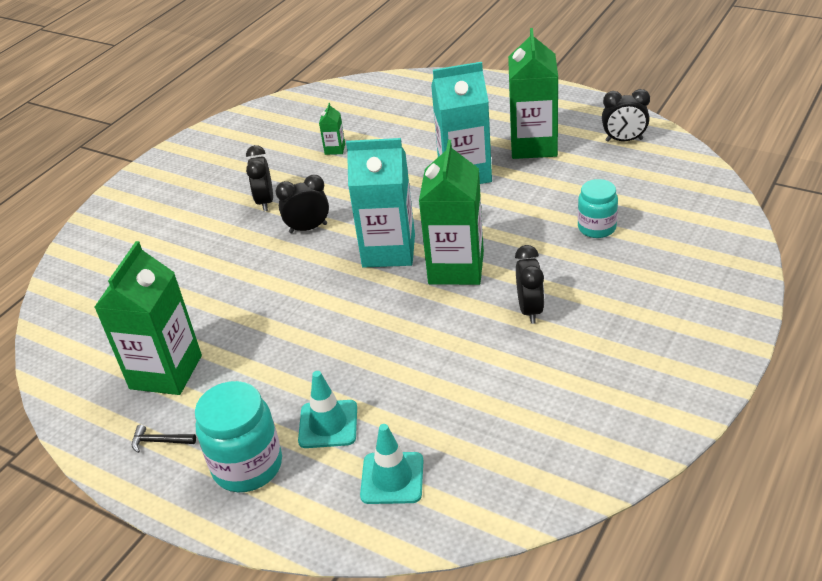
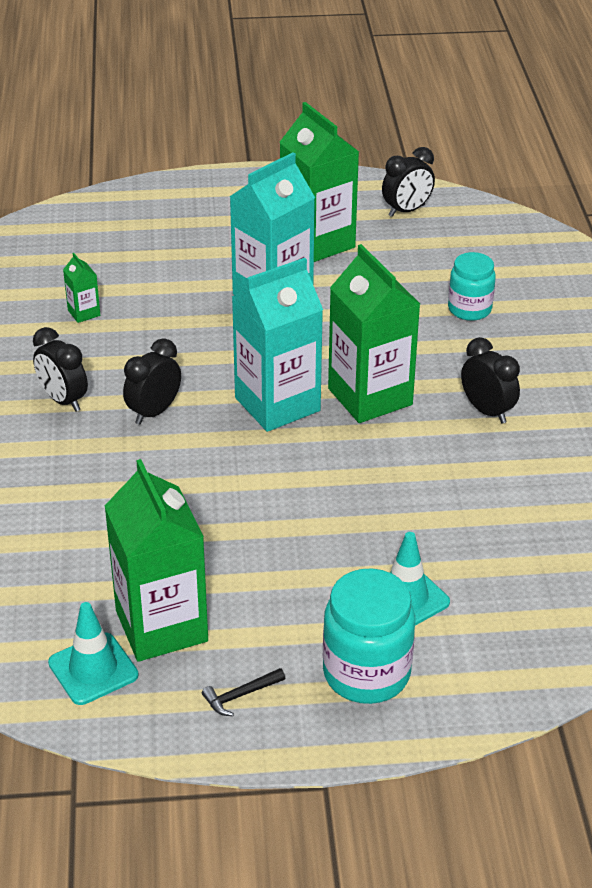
camera: 40 degrees left, 0 degrees up
(392, 478) = (521, 617): turquoise traffic cone -> turquoise traffic cone (93, 669)

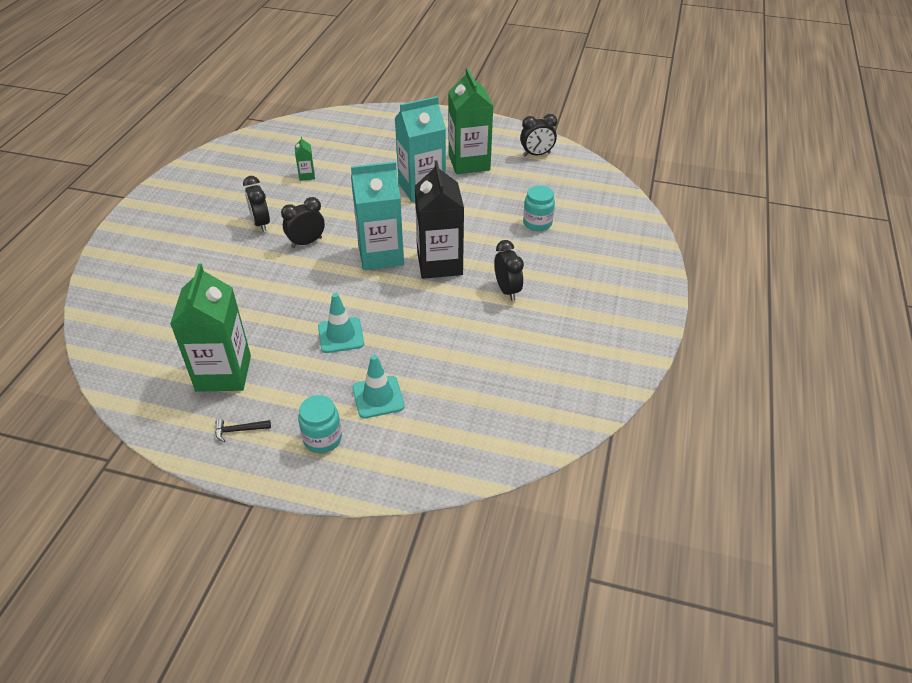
camera: 20 degrees right, 5 degrees up
(93, 669) = (168, 388): turquoise traffic cone -> turquoise traffic cone (341, 335)
(366, 673) = (322, 439): turquoise jar -> turquoise jar, size x0.66
(370, 397) = (439, 263): green carton -> black carton

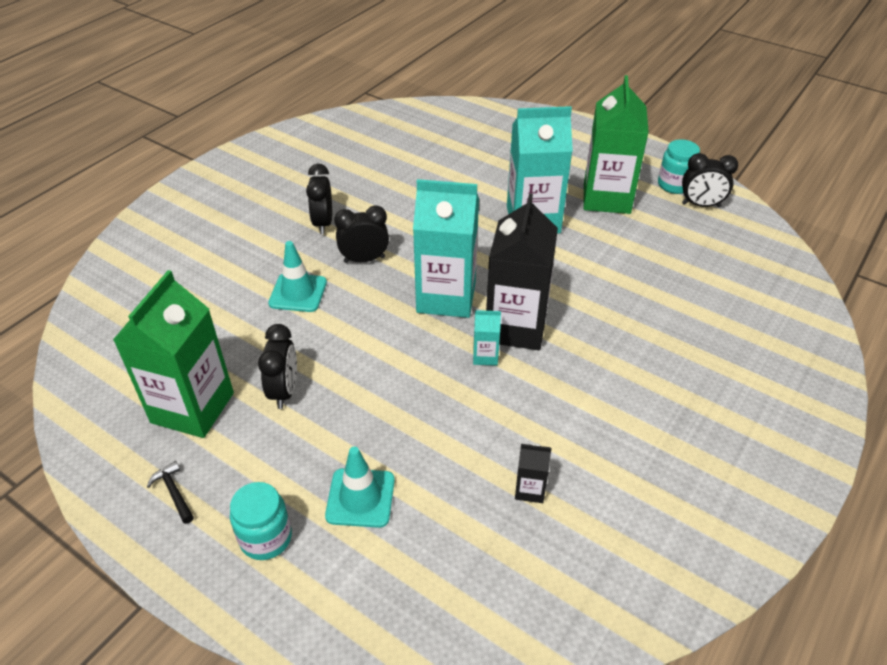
camera: 20 degrees right, 0 degrees up
(239, 430) = (174, 492): black hammer -> black hammer turned 45 degrees clockwise
(307, 175) = (401, 174): green carton -> none
(341, 335) = (351, 395): turquoise traffic cone -> turquoise traffic cone (298, 293)
(426, 287) = (485, 356): none -> turquoise carton
(491, 362) = (530, 489): none -> black carton
(507, 290) = (591, 388): black clock -> black clock (284, 391)
(537, 223) = (668, 301): turquoise jar -> turquoise jar (674, 185)

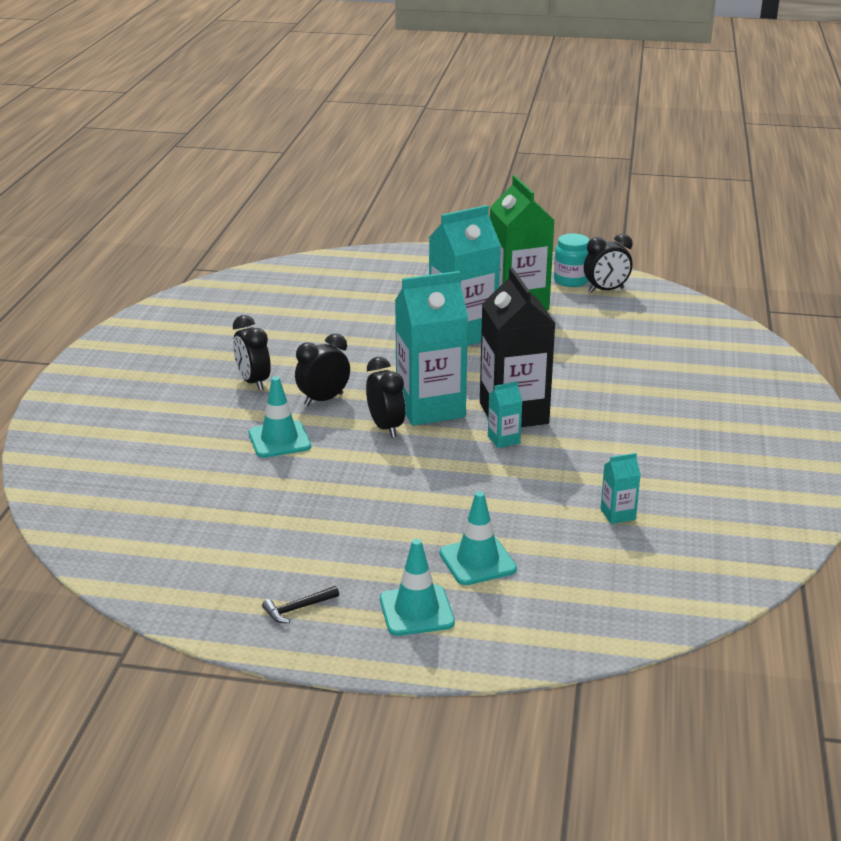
camera: 25 degrees left, 15 degrees down
(174, 492) = (298, 608): black hammer -> black hammer turned 60 degrees counterclockwise
(192, 408) = (255, 548): green carton -> none
(266, 538) = (416, 611): turquoise jar -> turquoise traffic cone
(284, 391) = (336, 512): black clock -> black clock (386, 427)
(530, 489) = (618, 514): black carton -> turquoise carton

